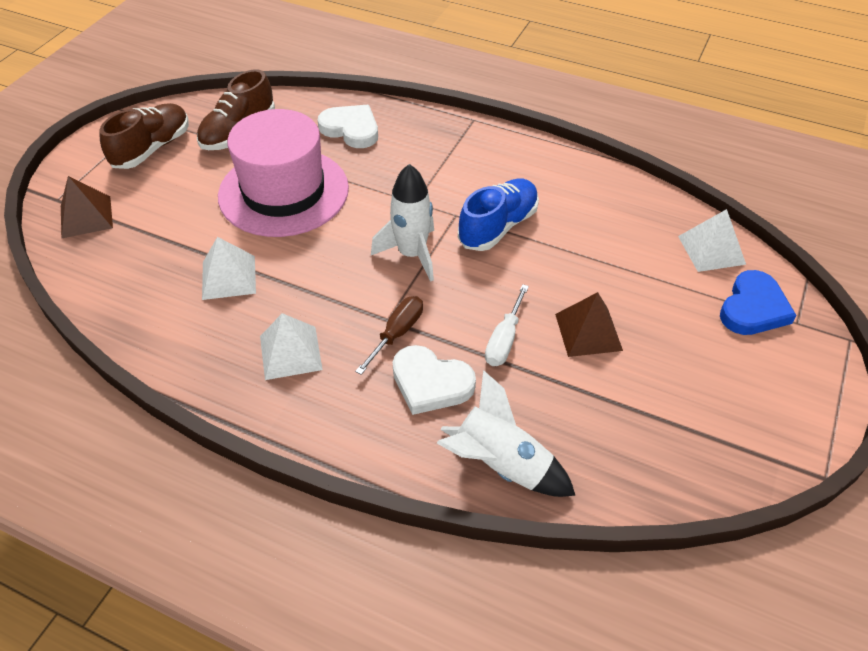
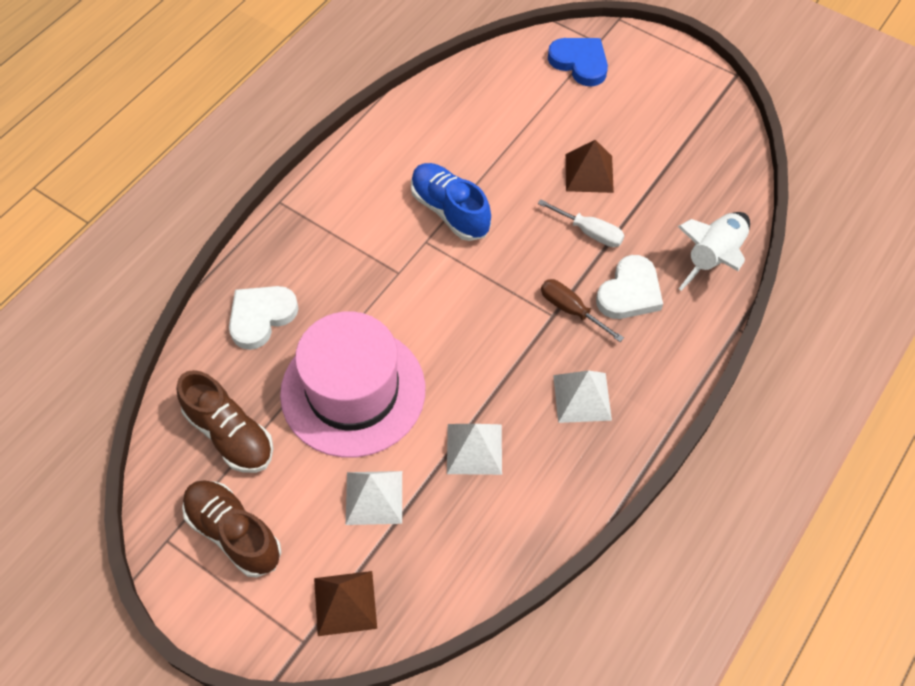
camera: 80 degrees left, 10 degrees up
(411, 254) = (473, 285): white rocket -> none
(711, 250) = (511, 68): white pyramid -> white pyramid (374, 497)

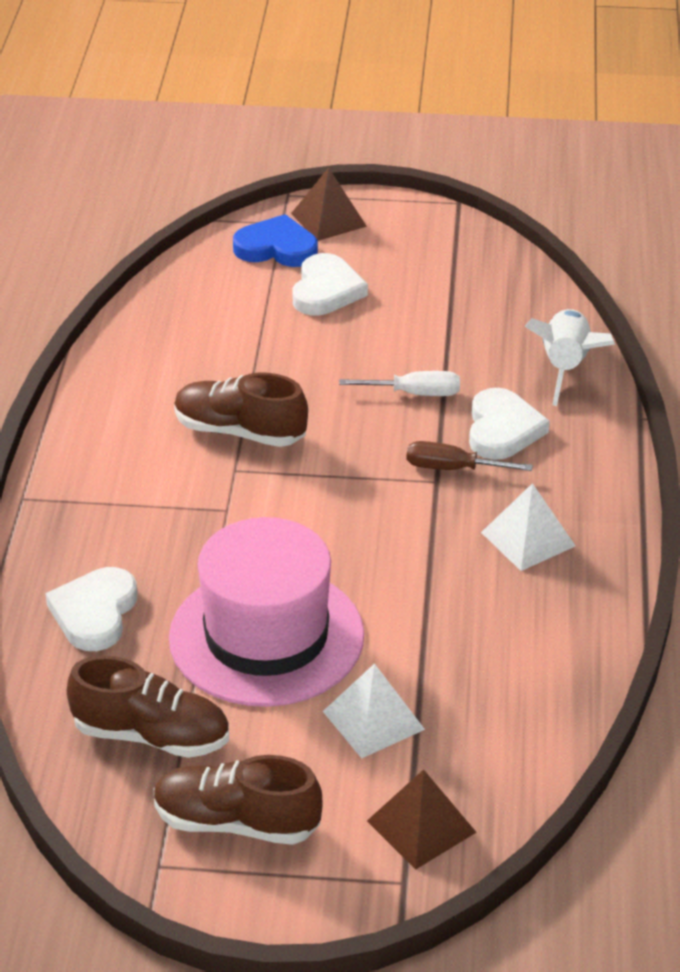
camera: 30 degrees left, 20 degrees down
(450, 211) = (240, 432): blue shoe -> brown shoe
(474, 449) = (449, 631): white pyramid -> none
(589, 114) = (326, 290): none -> white heart
(589, 173) = (370, 342): brown pyramid -> brown pyramid (328, 220)

